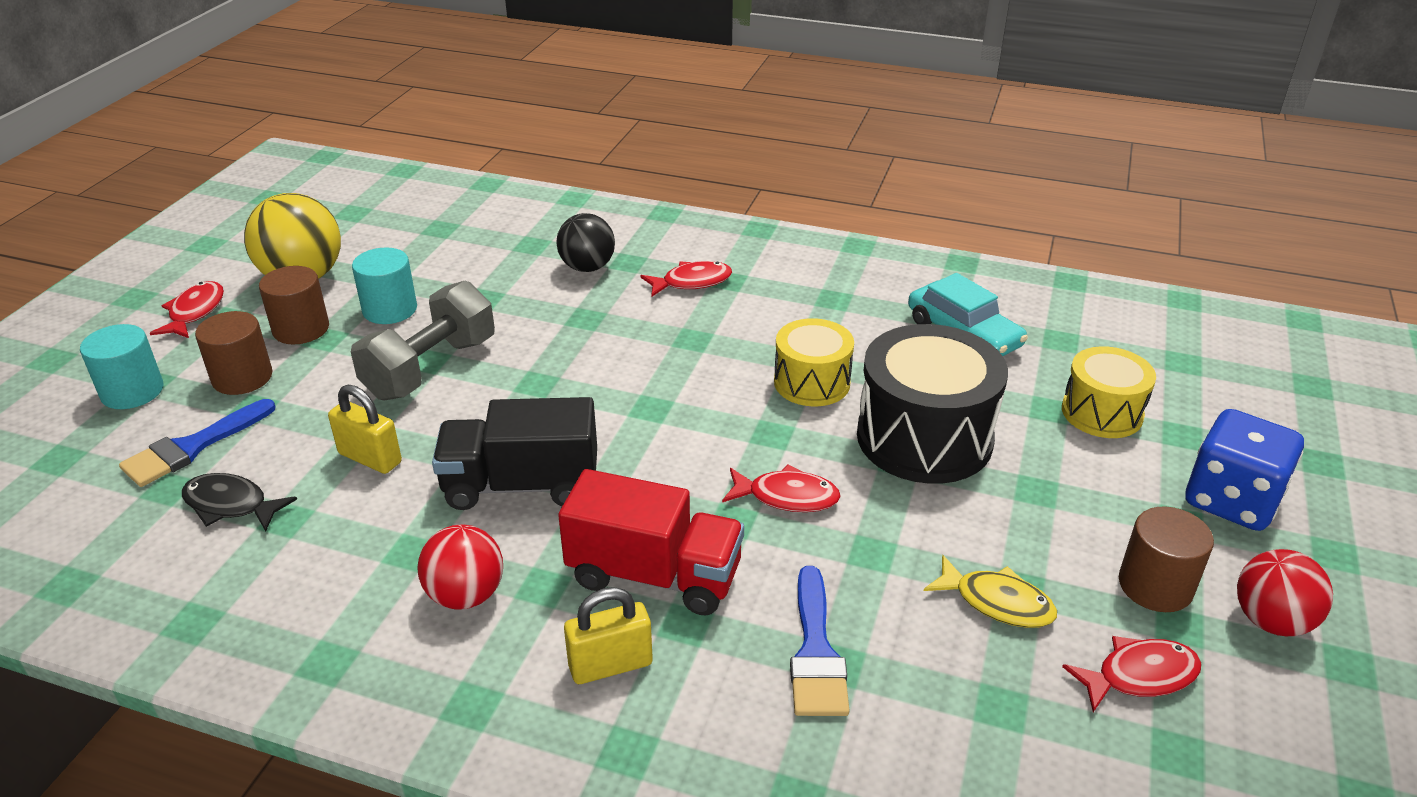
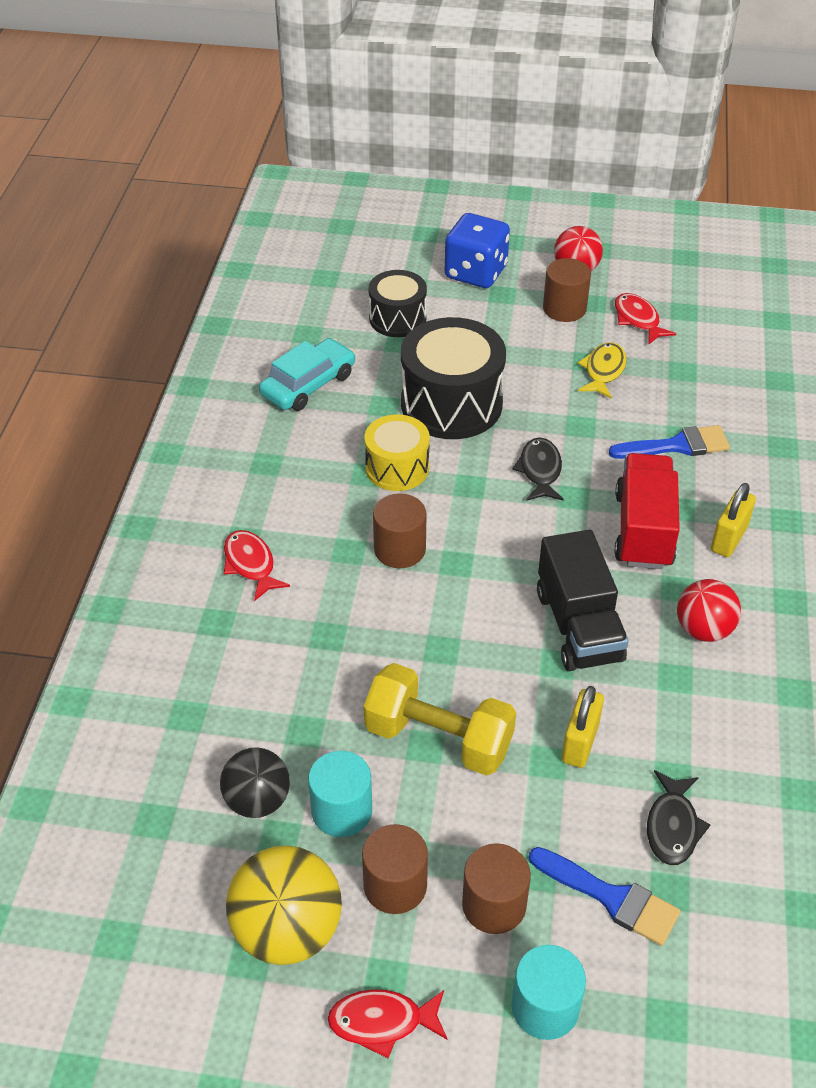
camera: 100 degrees left, 10 degrees up
(430, 368) = (438, 738): grey dumbbell -> yellow dumbbell
(587, 267) = (231, 653): black ball -> black ball (257, 800)
(610, 665) = (729, 538): yellow padlock -> yellow padlock turned 60 degrees clockwise
(683, 371) = (399, 549): none -> brown cylinder
(787, 497) = (540, 471): red fish -> black fish
(1102, 413) = (397, 319): yellow drum -> black drum

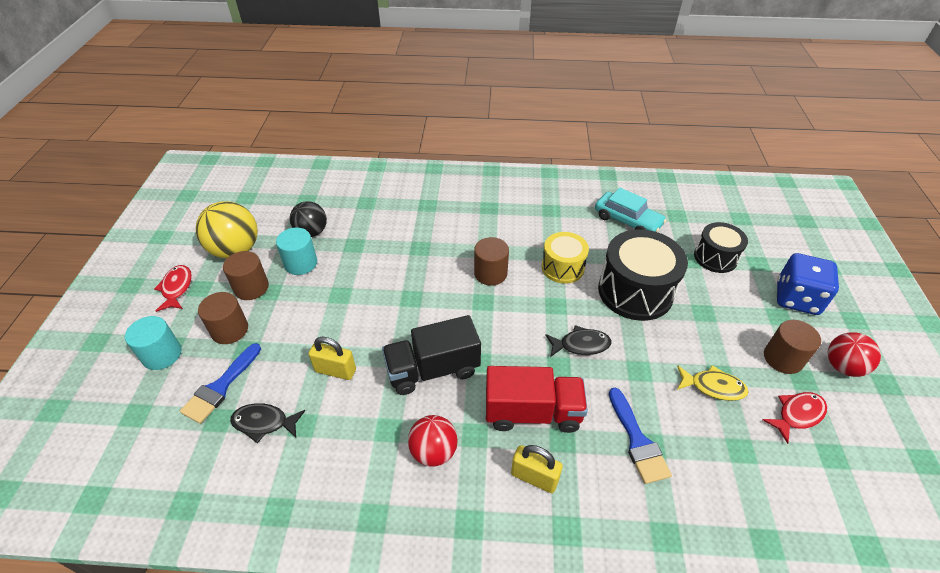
camera: 85 degrees right, 0 degrees up
(251, 564) = (469, 213): red fish -> none
(438, 738) = (344, 300): yellow dumbbell -> none

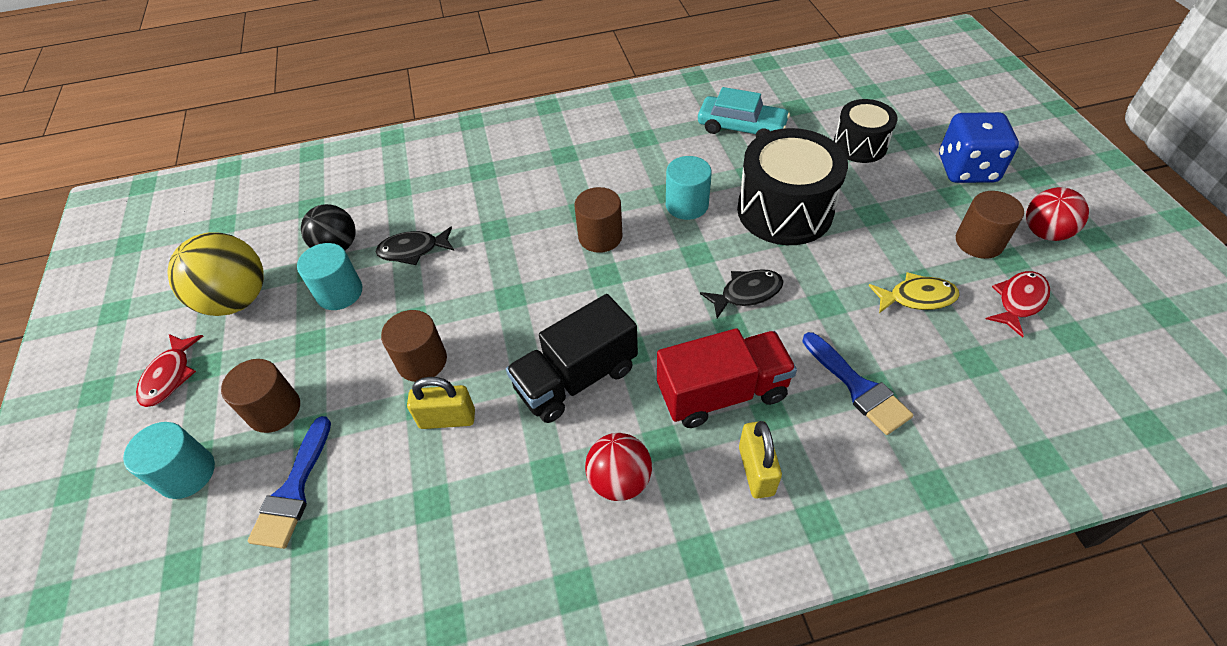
camera: 15 degrees left, 5 degrees up
(177, 288) = (170, 376): red fish -> red fish turned 150 degrees counterclockwise
(251, 288) = (282, 344): brown cylinder -> brown cylinder (422, 361)
(264, 423) = (377, 518): black fish -> black fish (413, 250)
(534, 477) = (756, 470): yellow padlock -> yellow padlock turned 75 degrees clockwise
(562, 267) = (687, 205): yellow drum -> turquoise cylinder

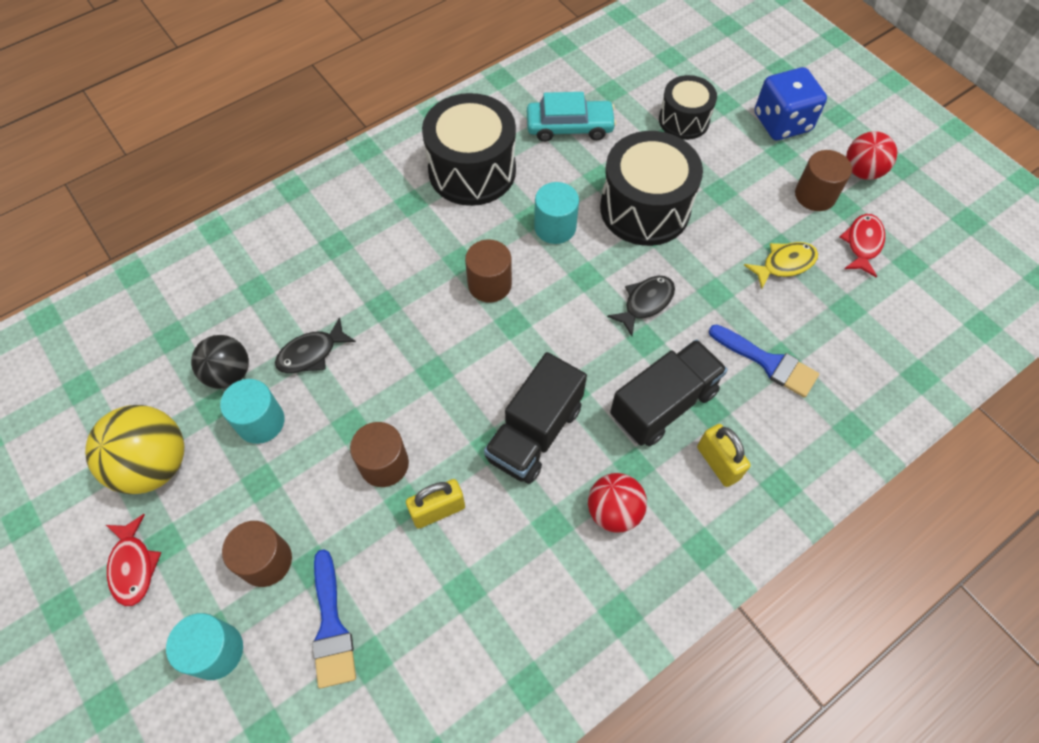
camera: 25 degrees left, 10 degrees up
(632, 142) = (472, 170): none -> black drum
(722, 392) = (663, 404): red truck -> black truck

